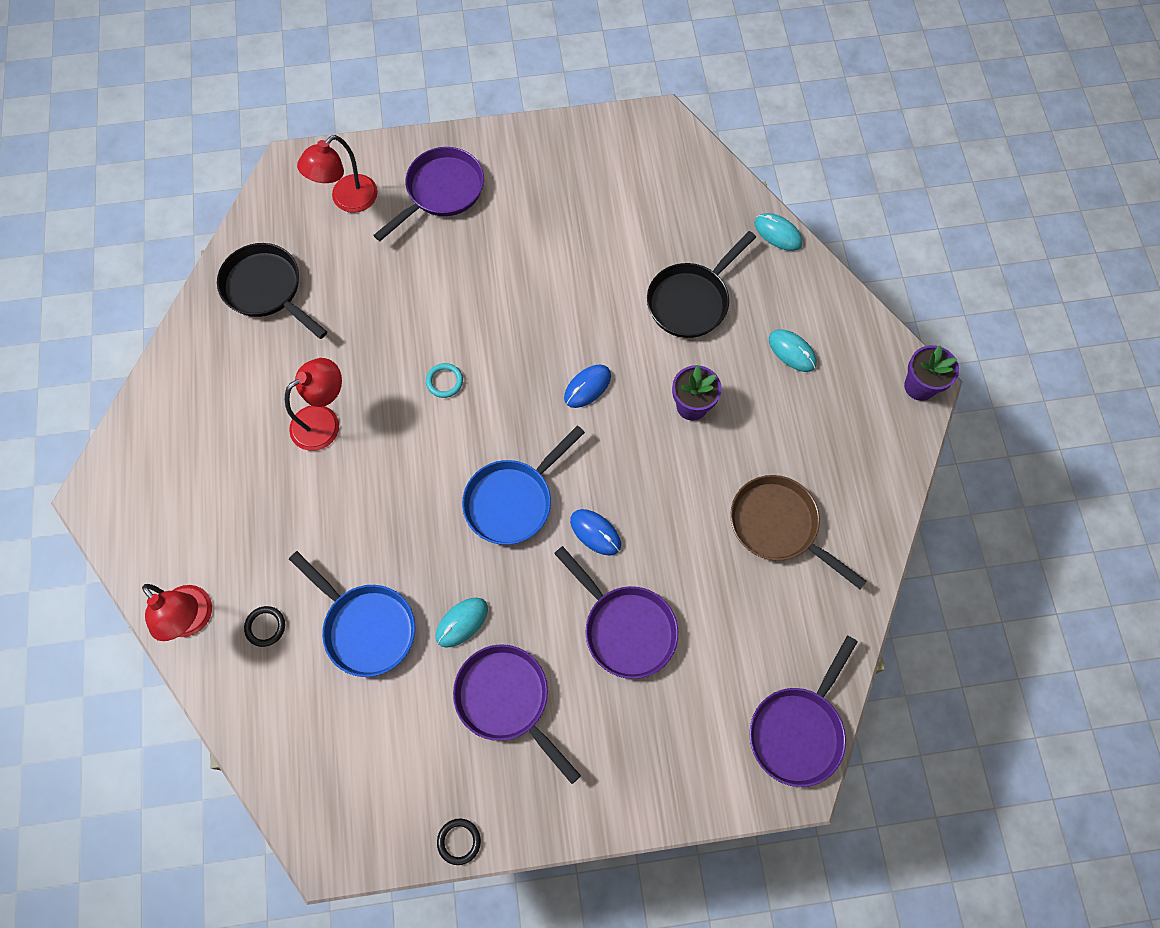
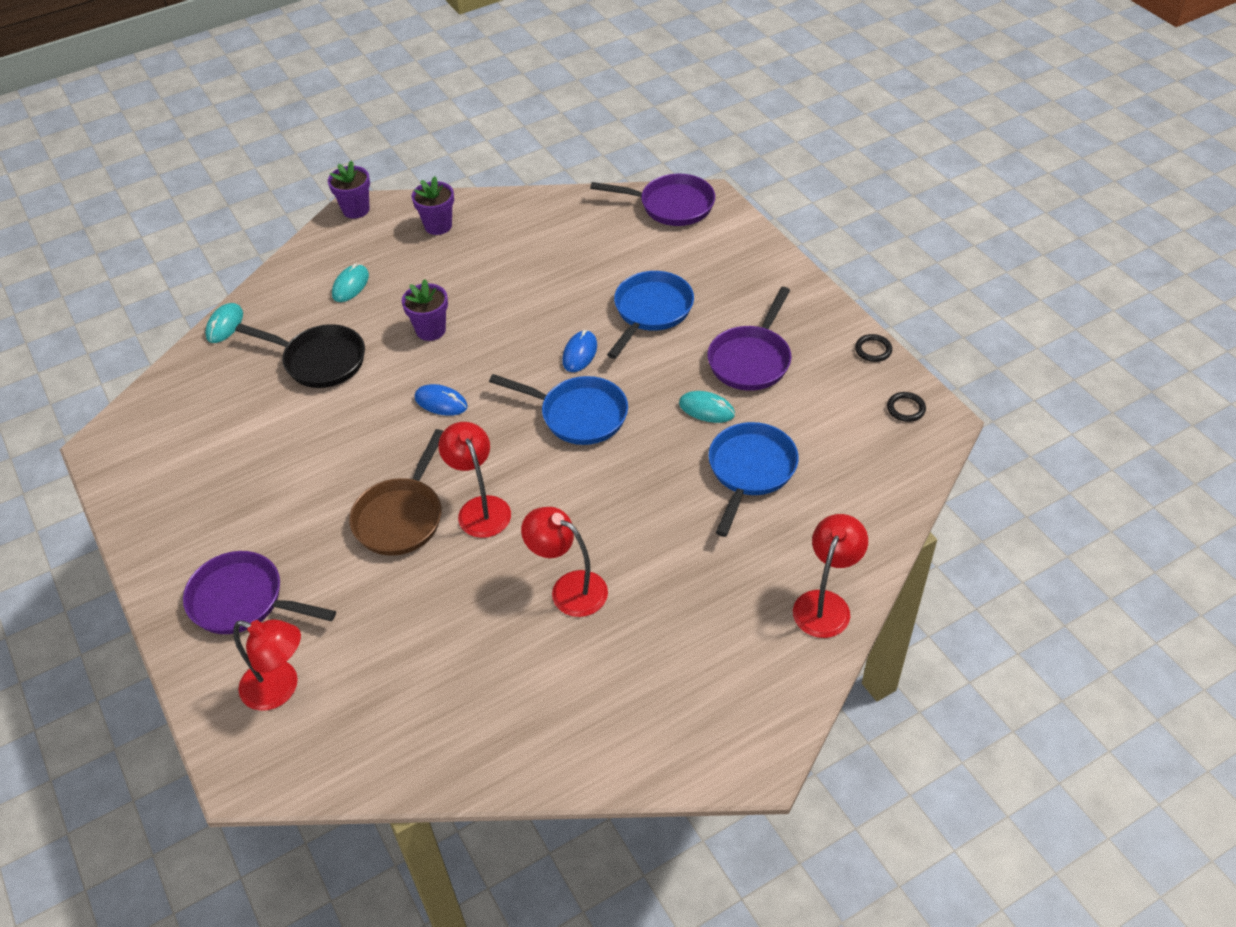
camera: 110 degrees left, 20 degrees down
(265, 627) = (795, 543): black ring -> black ring (906, 408)
(266, 289) = (431, 717): black pan -> none
(444, 381) = (480, 508): turquoise ring -> red lamp
(625, 628) = (651, 311): purple pan -> blue pan
(778, 526) = (517, 253): brown pan -> brown pan (401, 517)
(859, 460) = (438, 226): none -> purple flower pot

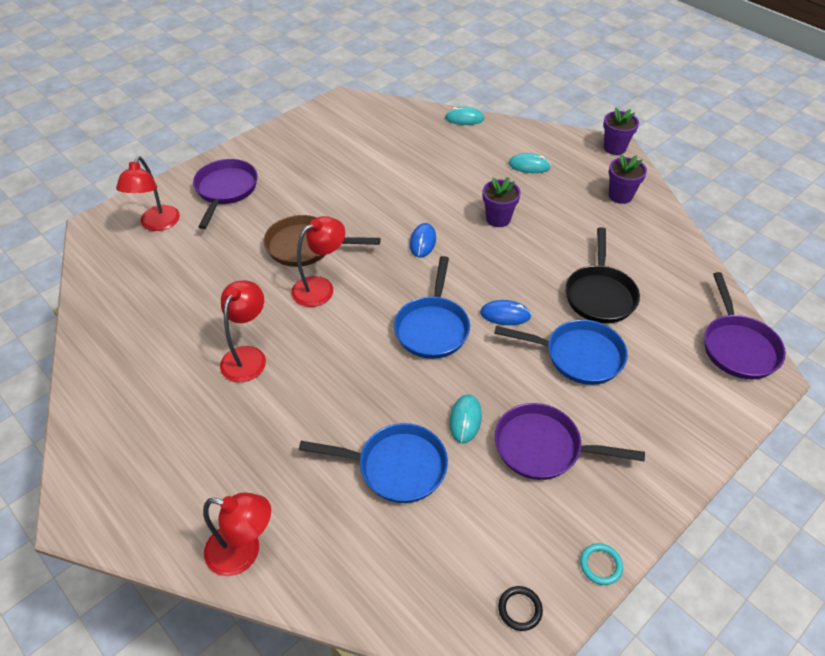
camera: 75 degrees right, 0 degrees up
(320, 361) = (445, 170): black pan -> black pan (600, 295)
(873, 350) = (600, 565): black ring -> turquoise ring

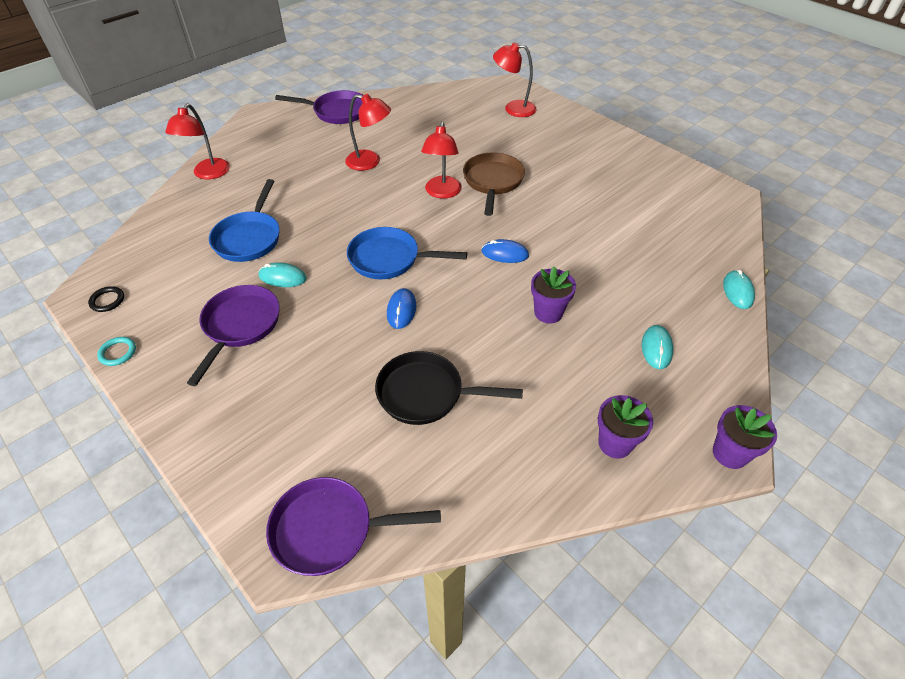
camera: 90 degrees right, 0 degrees up
(225, 190) = (561, 135): purple pan -> purple pan (337, 112)
(320, 287) = (442, 193): red lamp -> red lamp turned 45 degrees clockwise
(578, 356) = (340, 363): blue pan -> none

